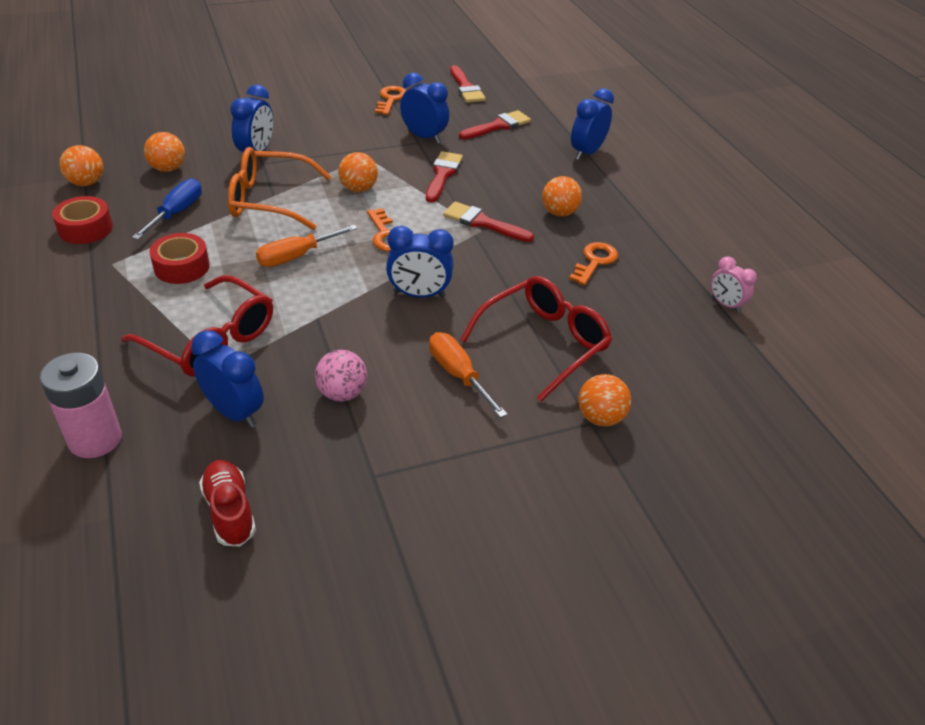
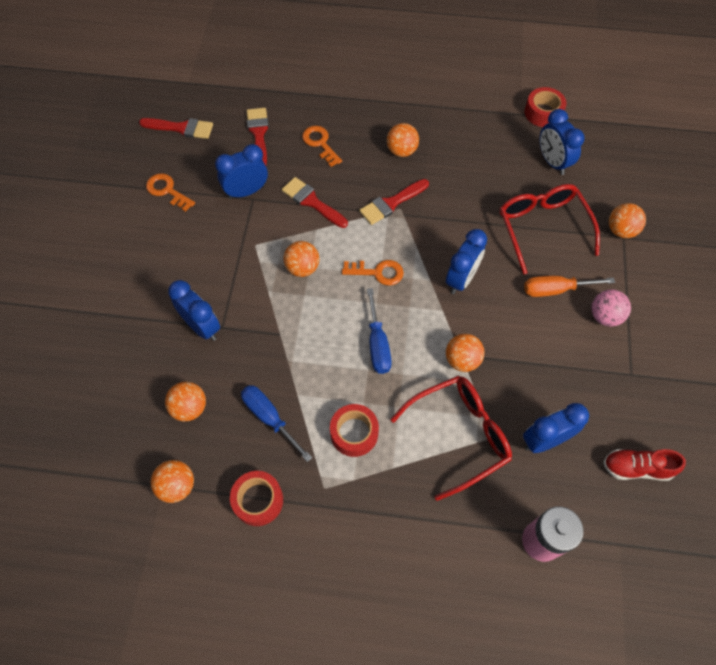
camera: 60 degrees left, 20 degrees up
(269, 200) = (286, 339): orange glasses -> none
(296, 256) = (377, 344): orange screwdriver -> blue screwdriver
(310, 320) = (462, 360): none -> orange ball
(342, 393) = (549, 366): pink ball -> pink ball (604, 316)
(586, 153) = (331, 96): blue clock -> blue clock (552, 162)
(595, 261) = (469, 158): orange key -> orange key (320, 143)
(725, 304) = (543, 113): pink clock -> red tape

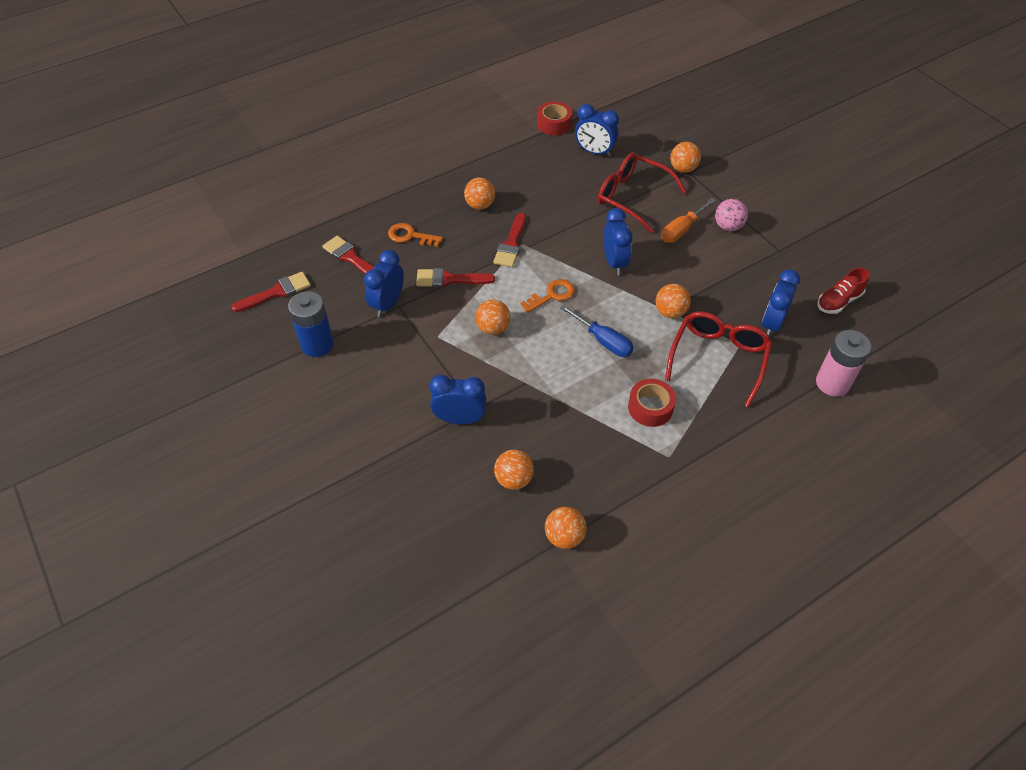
camera: 40 degrees left, 10 degrees down
(167, 191) = (317, 344): orange key -> blue battery
(258, 500) = (633, 499): red tape -> none
(269, 418) = (581, 442): blue screwdriver -> none

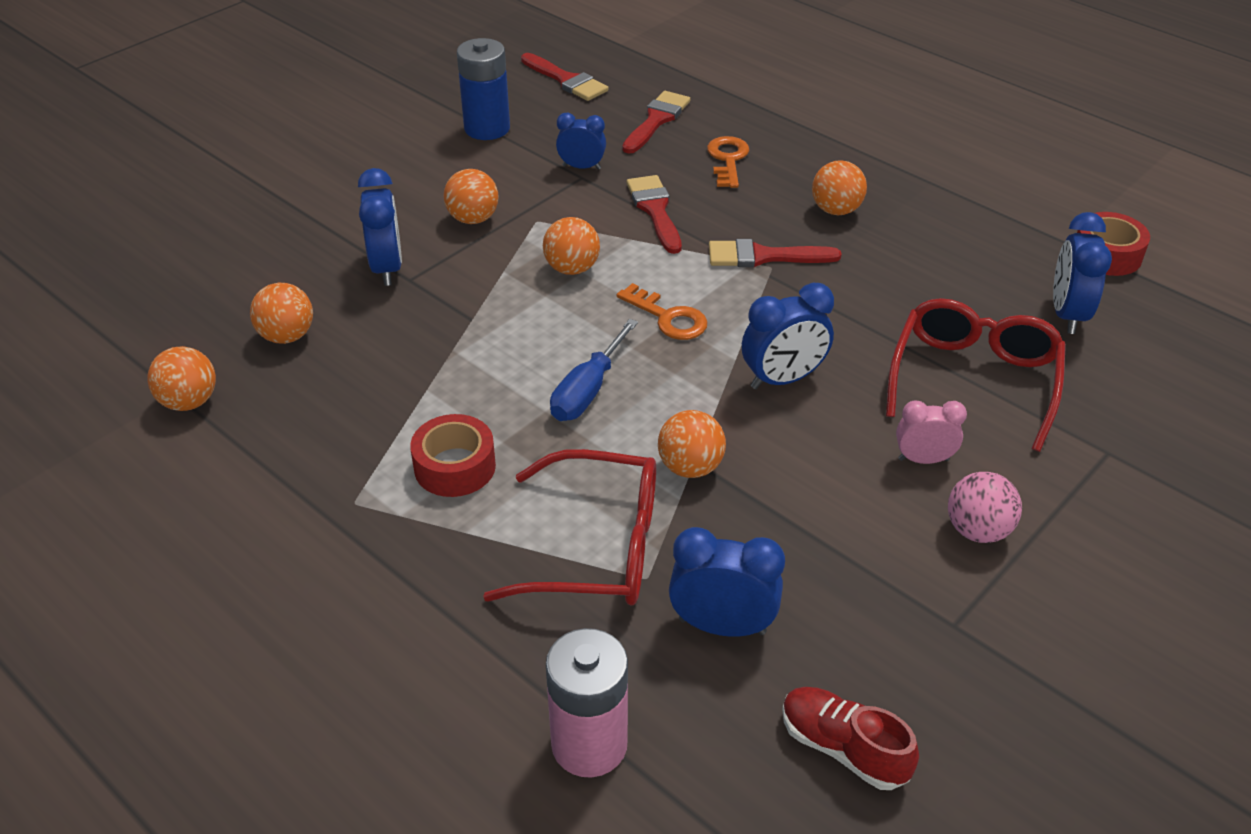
camera: 75 degrees right, 10 degrees down
(388, 304) = (581, 167): blue clock -> blue clock, size x0.66
(681, 230) = (923, 459): orange screwdriver -> pink clock
(683, 169) = (1111, 442): orange ball -> orange ball (473, 219)

